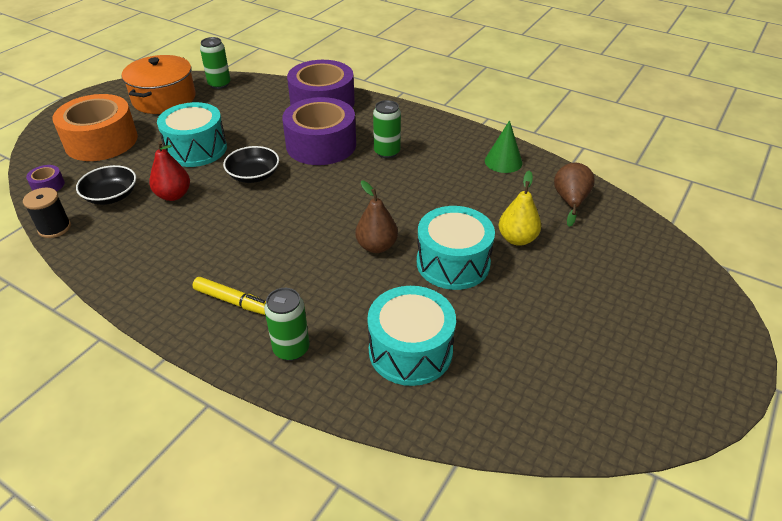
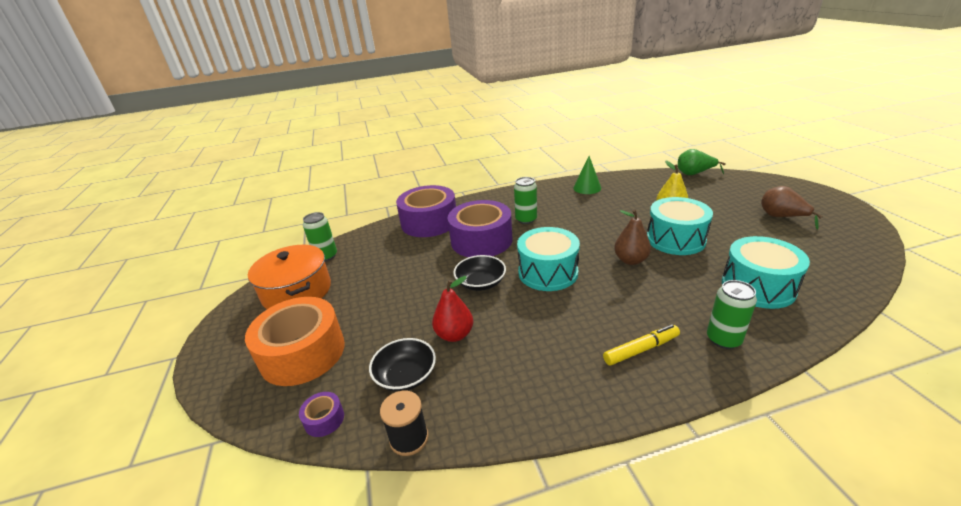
camera: 45 degrees left, 10 degrees down
(196, 149) = (403, 299): turquoise drum -> turquoise drum (548, 272)
(570, 201) = (649, 184): brown pear -> brown pear (781, 217)
(648, 227) = (694, 174): none -> green pear

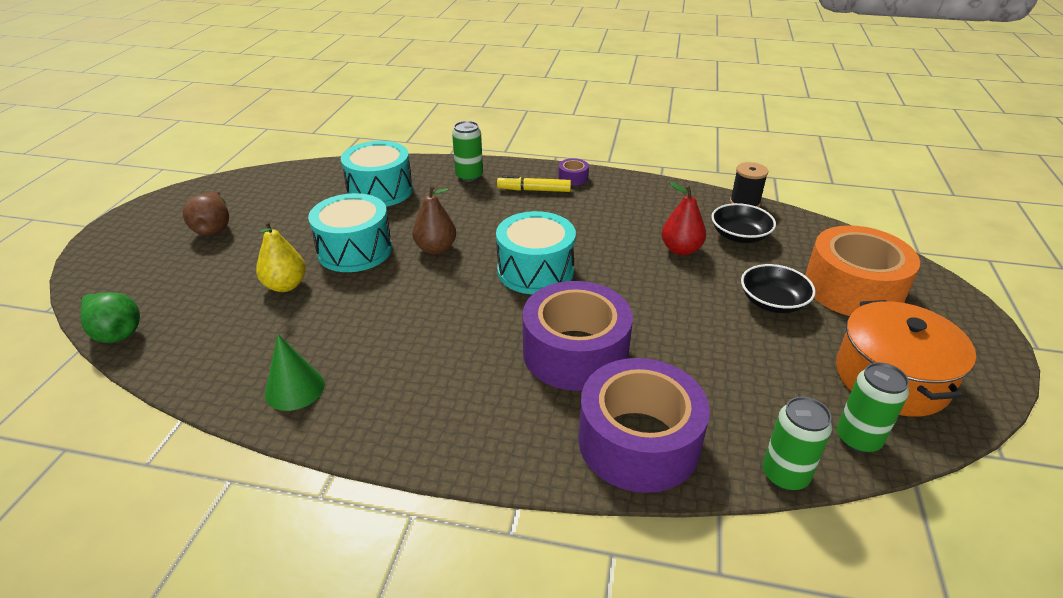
camera: 155 degrees left, 5 degrees up
(324, 419) = (816, 231): purple tape -> purple tape (573, 178)
(480, 283) = (621, 289): black bowl -> black bowl (772, 302)
(526, 219) = (474, 363): green can -> green can (785, 475)

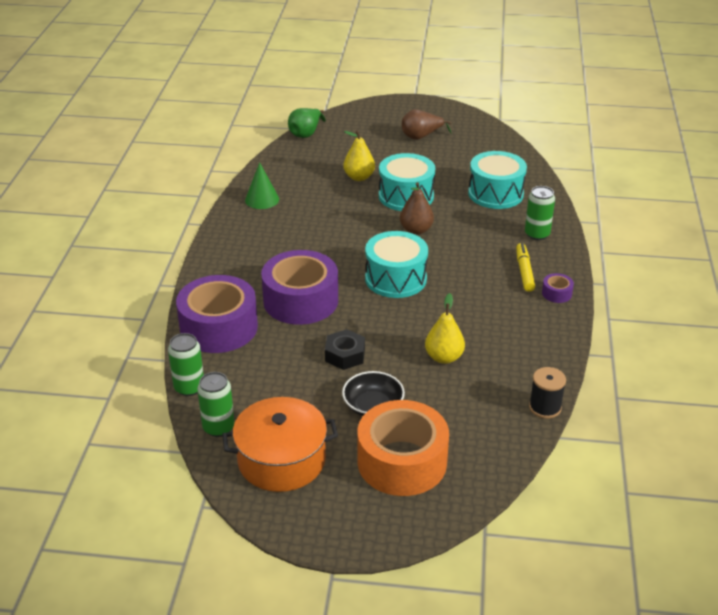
camera: 85 degrees right, 0 degrees up
(681, 249) = (444, 357): red pear -> yellow pear
(686, 318) = (345, 355): none -> black nut
(739, 236) = (477, 397): black bowl -> none

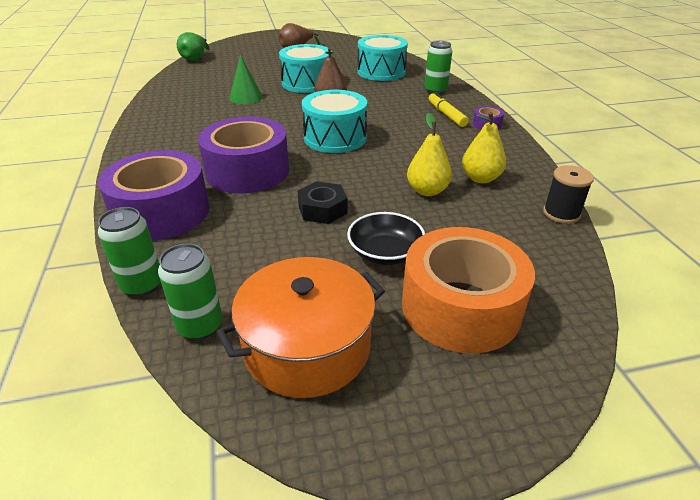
camera: 20 degrees left, 0 degrees up
(262, 199) = (171, 103): green cone -> green cone (246, 97)
(359, 177) = (257, 77): yellow pear -> yellow pear (480, 178)

